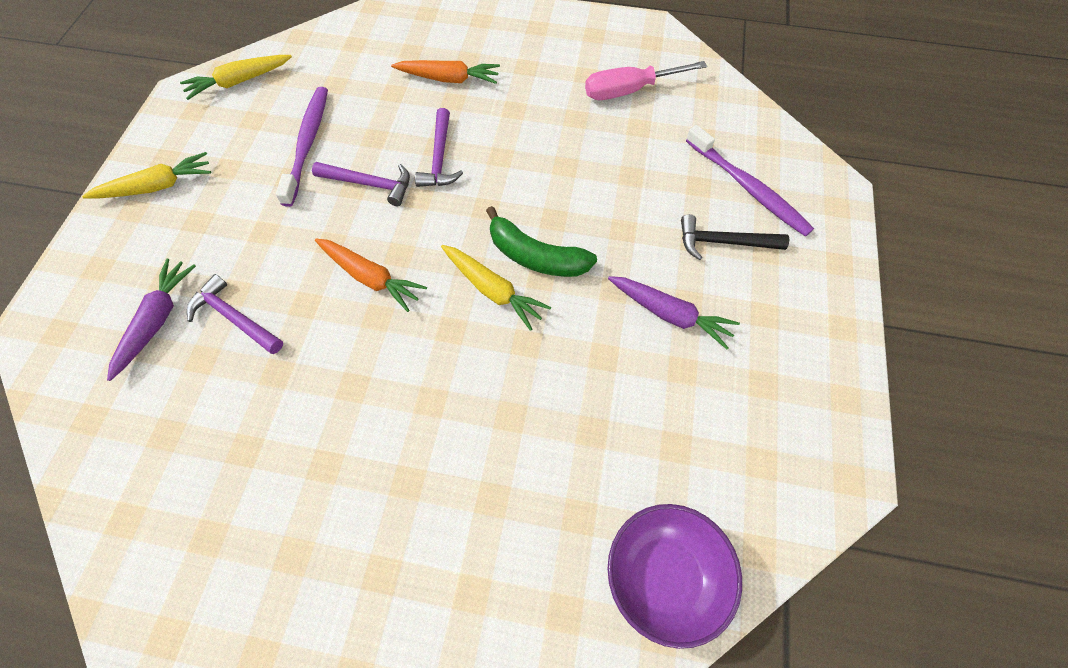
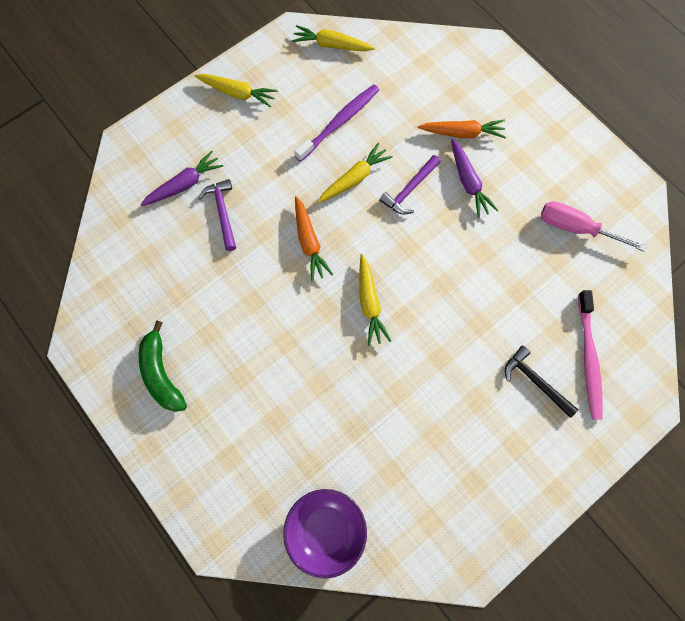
camera: 40 degrees right, 10 degrees up
(370, 184) = (354, 178): purple hammer -> yellow carrot
(448, 79) = (462, 133): orange carrot -> orange carrot turned 45 degrees counterclockwise
(535, 256) = (412, 301): green banana -> green banana (162, 373)
(669, 314) = (458, 399): purple carrot -> purple carrot (468, 182)
(748, 188) = (588, 358): purple toothbrush -> pink toothbrush

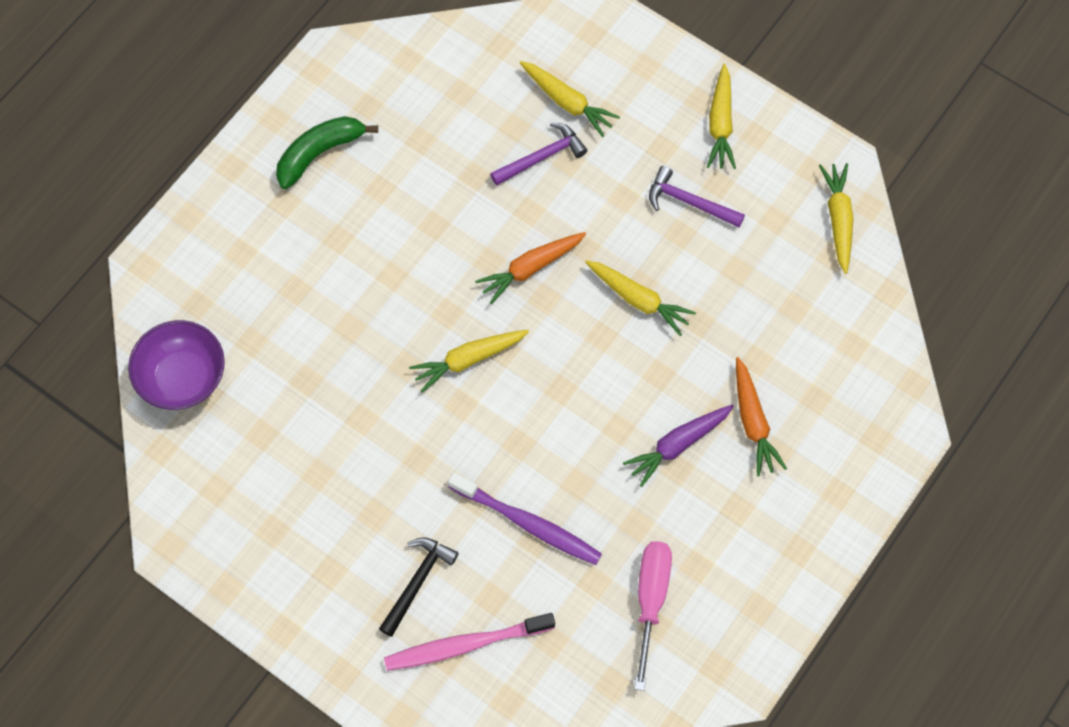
camera: 75 degrees right, 5 degrees down
(184, 184) = (567, 102): purple carrot -> yellow carrot
(339, 122) = (718, 260): purple toothbrush -> purple toothbrush (528, 523)
(409, 190) = (643, 372): purple hammer -> purple hammer (689, 202)

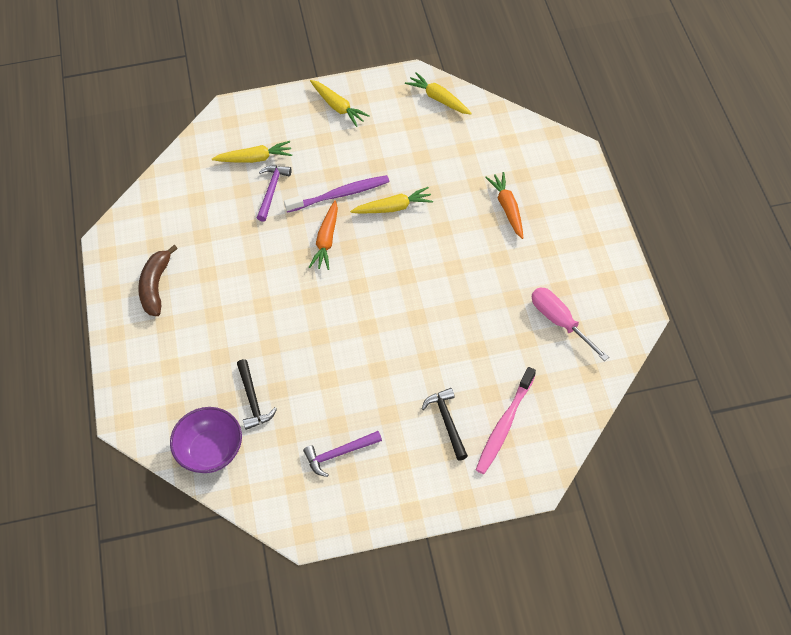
camera: 45 degrees left, 10 degrees down
(273, 367) = (253, 400): none -> black hammer
(319, 153) = (156, 286): green banana -> brown banana
(469, 360) = (347, 305): yellow carrot -> none
(528, 523) = (465, 345): purple toothbrush -> purple toothbrush (340, 194)
(678, 445) = (488, 248): purple carrot -> none
(689, 202) = (364, 149): purple hammer -> purple hammer (339, 453)
(753, 421) = (507, 208): orange carrot -> orange carrot turned 135 degrees counterclockwise

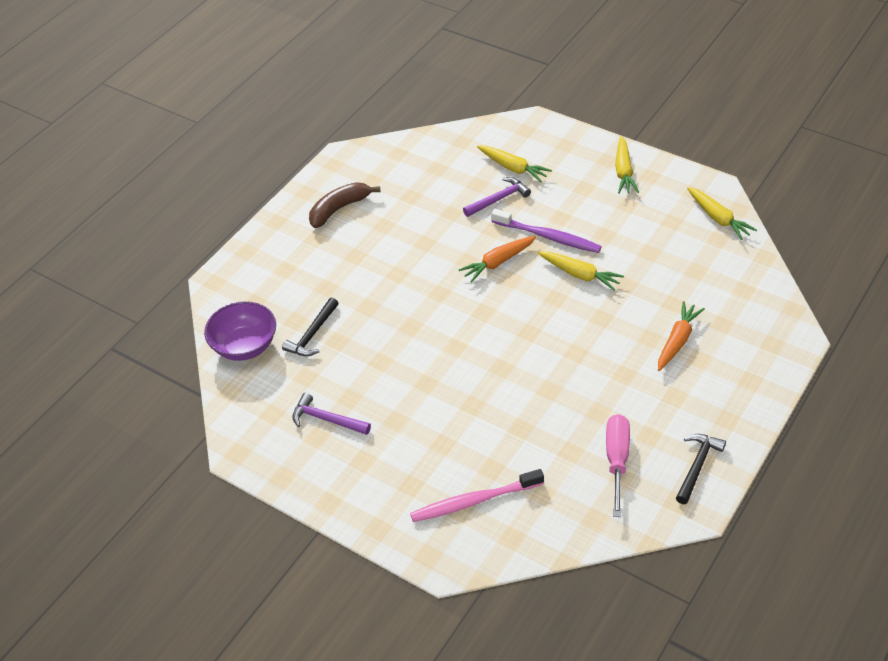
camera: 45 degrees right, 10 degrees down
(439, 99) = (718, 218): yellow carrot -> yellow carrot turned 150 degrees clockwise
(447, 422) = (432, 462): black hammer -> black hammer (697, 466)

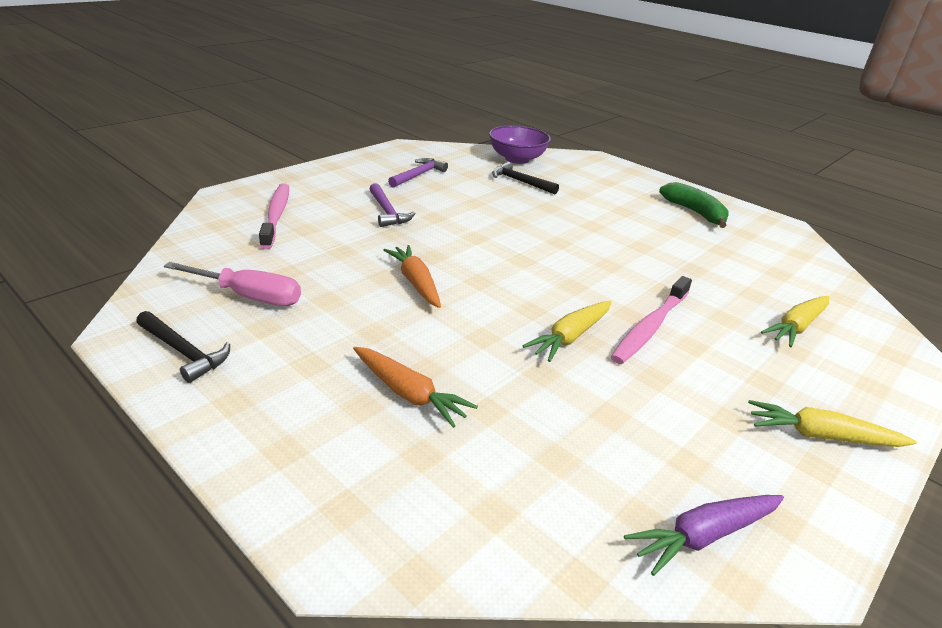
camera: 95 degrees right, 15 degrees down
(339, 209) = (695, 212): brown banana -> green banana
(498, 262) = (603, 283): orange carrot -> orange carrot (416, 283)
(499, 199) = (725, 304): purple hammer -> purple hammer (387, 212)
(548, 237) = (650, 327): purple toothbrush -> pink toothbrush
(718, 218) = (704, 536): yellow carrot -> purple carrot

